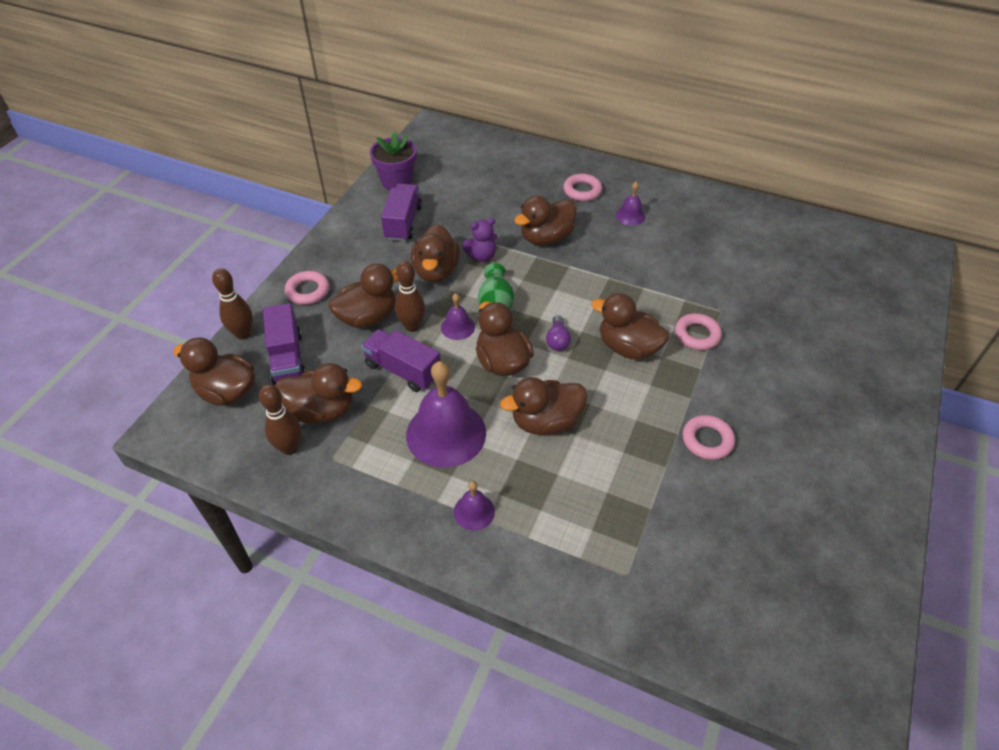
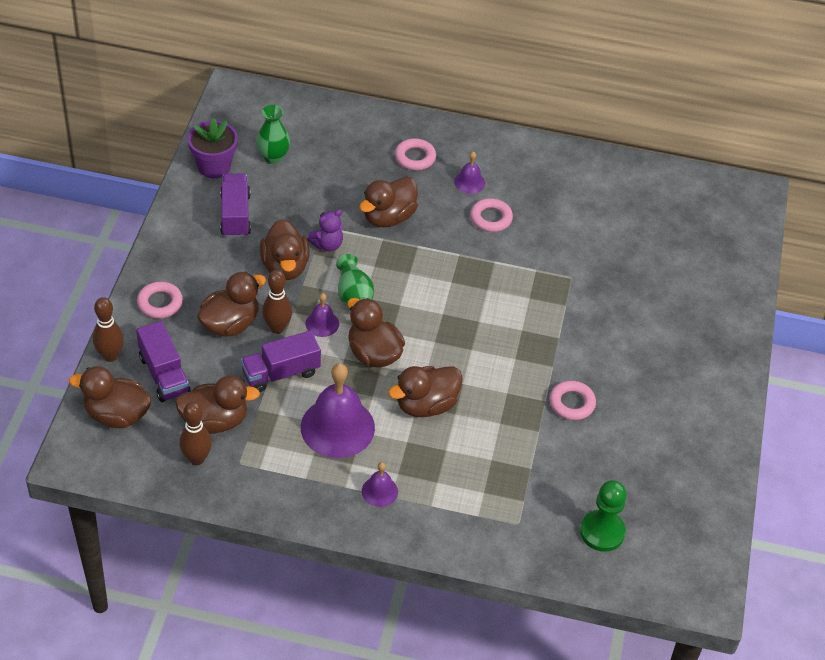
camera: 15 degrees left, 0 degrees up
(403, 370) = (281, 373): purple truck -> purple truck turned 45 degrees counterclockwise
(452, 179) = (273, 157): none -> green vase
(557, 340) = (421, 325): purple light bulb -> none
(628, 348) = (489, 325): brown duck -> none
(697, 335) = (551, 305): pink ring -> pink ring (491, 218)
(727, 601) = (602, 532): none -> green pawn

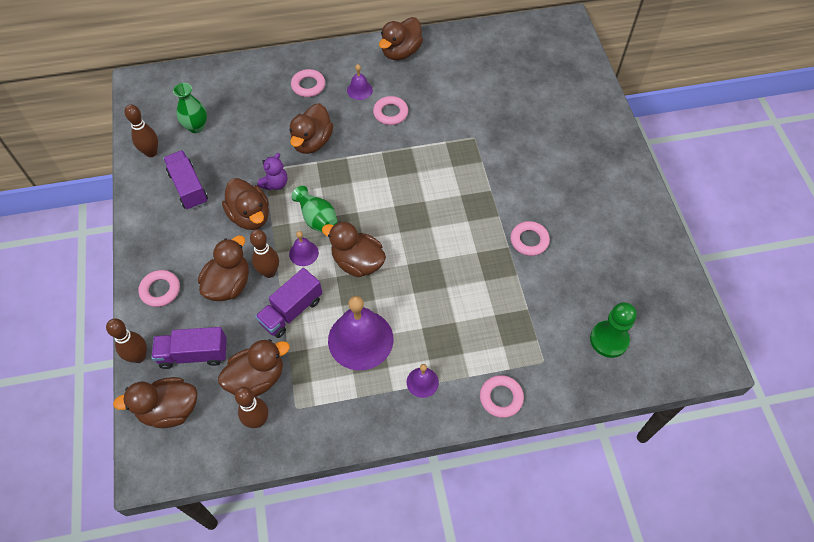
camera: 20 degrees left, 10 degrees up
(164, 374) = (193, 354): purple truck -> purple truck turned 135 degrees clockwise
(214, 166) = (151, 152): purple flower pot -> brown bowling pin
(426, 405) = (420, 289): brown duck -> brown duck (401, 52)
(453, 538) = (501, 398): none -> pink ring

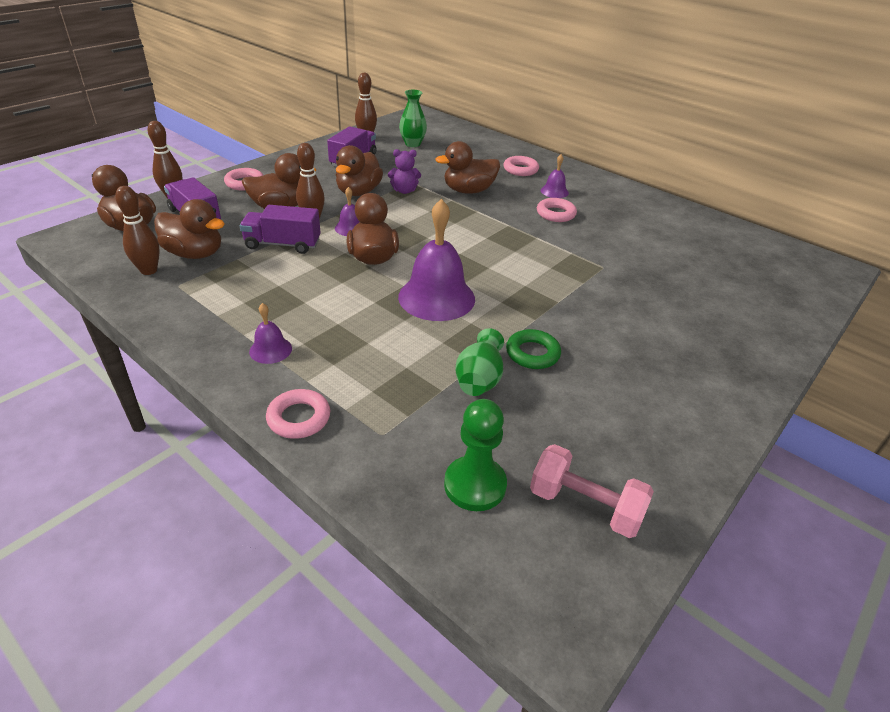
camera: 50 degrees right, 20 degrees down
(317, 219) = (394, 221): green vase -> green vase (479, 379)
(360, 339) = (287, 291): purple bell -> purple bell (436, 297)
(401, 52) = (626, 195): brown duck -> none
(529, 240) = (532, 353): pink ring -> green ring
(652, 300) = (585, 506): none -> pink dumbbell

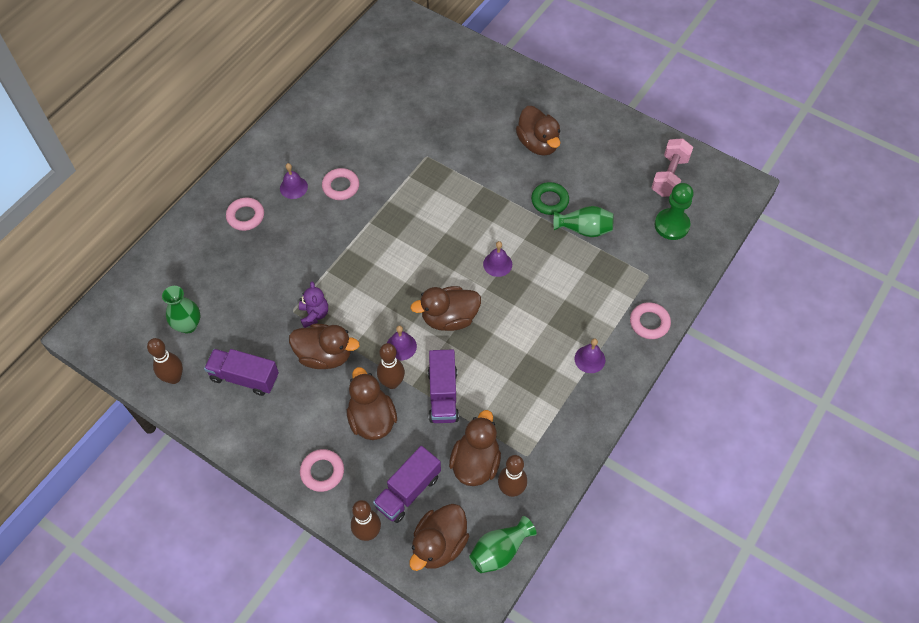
camera: 95 degrees left, 20 degrees up
(92, 256) = (499, 551): none -> green vase
(436, 297) = (497, 264): purple bell -> purple bell, size x0.48
(468, 191) = (304, 258): brown duck -> brown duck (538, 144)

